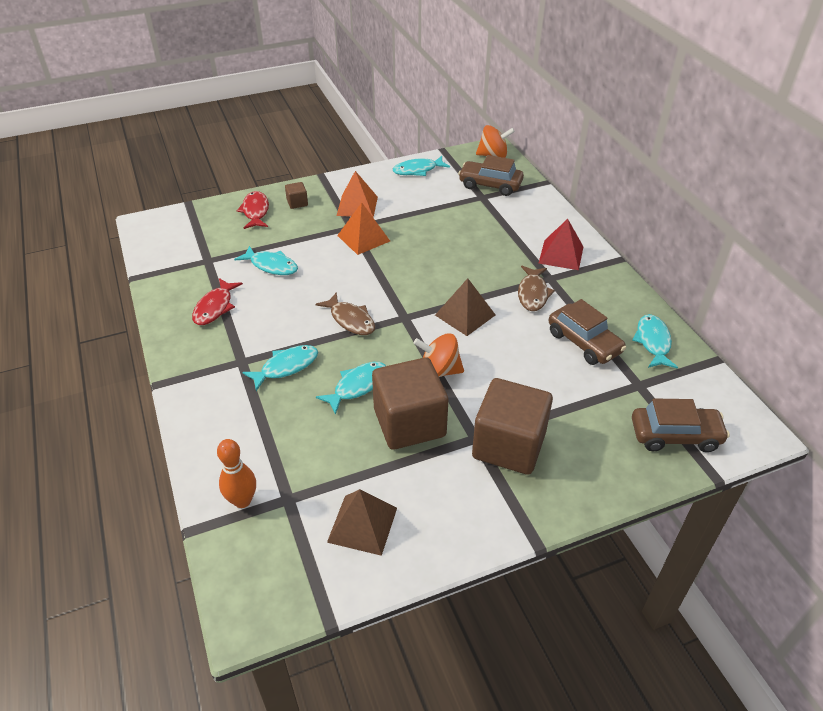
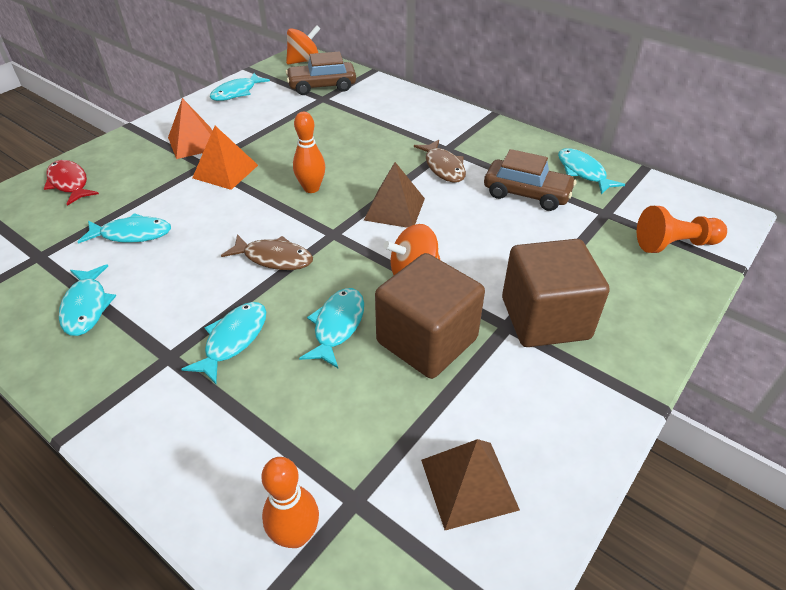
camera: 30 degrees left, 0 degrees up
(215, 307) = (86, 307): red fish -> turquoise fish
(297, 203) = (118, 160): brown cube -> none
(415, 274) = (311, 188): none -> orange bowling pin
(561, 254) = (439, 126): red pyramid -> none
(675, 435) = (674, 244): brown car -> orange pawn

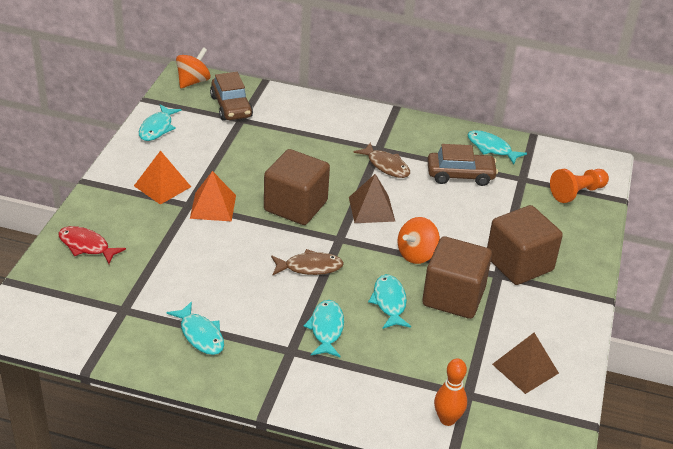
camera: 25 degrees left, 5 degrees down
(132, 234) = (183, 275): turquoise fish -> none
(311, 188) = (295, 206): orange bowling pin -> brown cube
(322, 86) = (231, 107): brown car -> brown car turned 75 degrees counterclockwise

